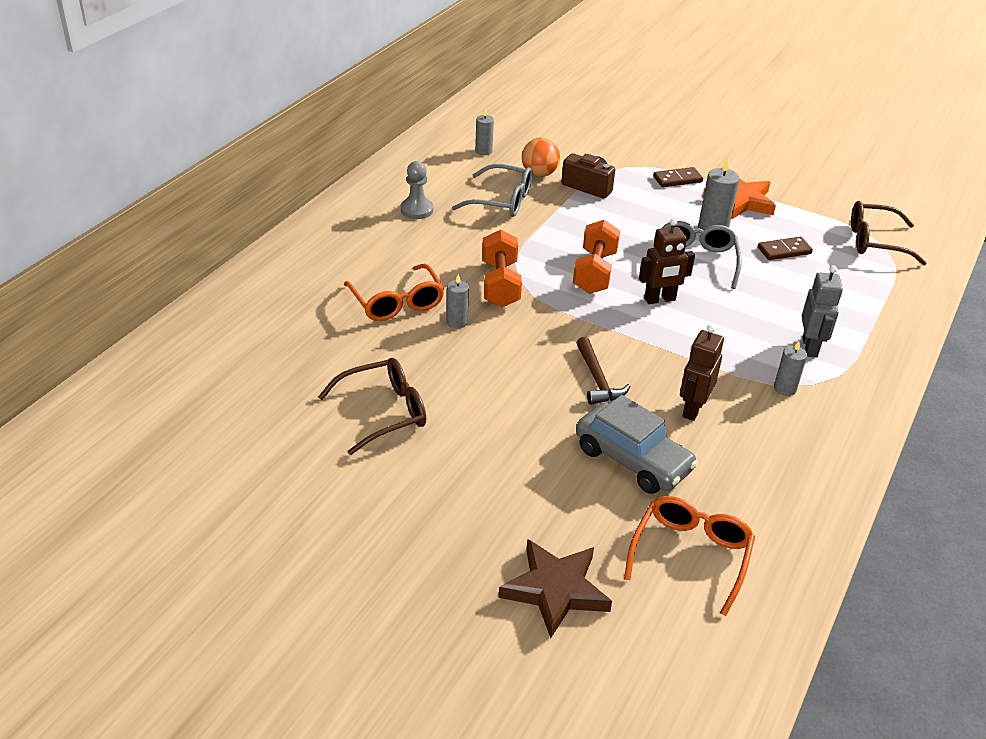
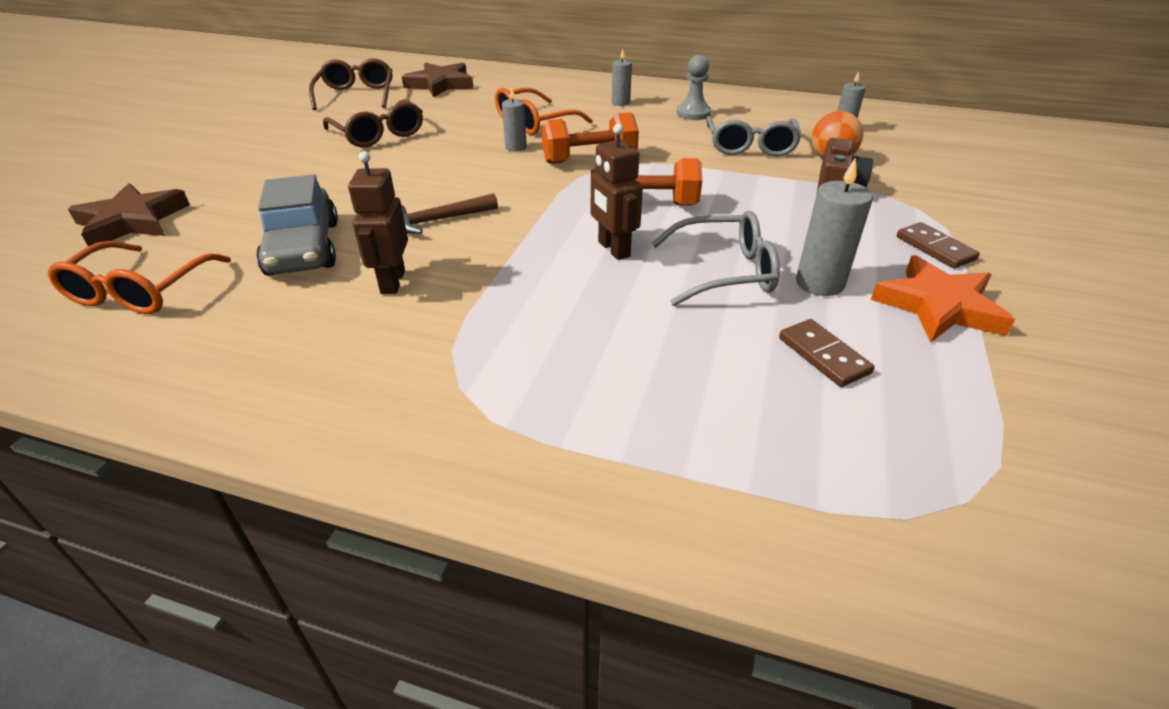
camera: 80 degrees right, 0 degrees up
(235, 358) = (440, 84): none -> brown star
(632, 459) = (303, 248): grey car -> grey car turned 45 degrees counterclockwise
(690, 556) = (141, 290): orange glasses -> orange glasses turned 90 degrees clockwise
(692, 409) = (392, 282): brown robot -> brown robot turned 105 degrees counterclockwise
(785, 388) = (443, 357): grey candle -> grey candle (620, 103)
(810, 347) = (554, 384): grey robot -> none
(876, 242) = (972, 487): brown glasses -> brown glasses (356, 95)

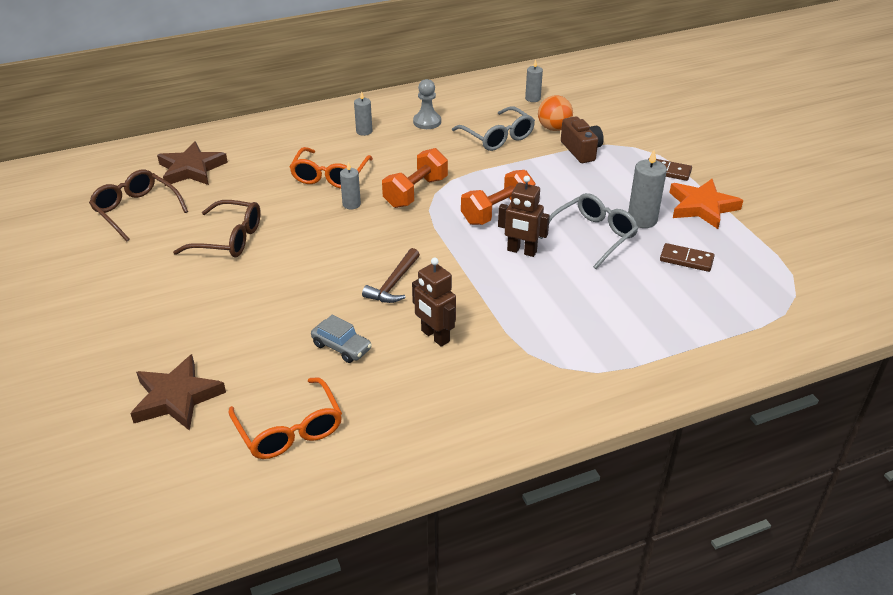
camera: 40 degrees left, 0 degrees up
(303, 248) = (341, 347): grey car -> grey car, size x0.58

